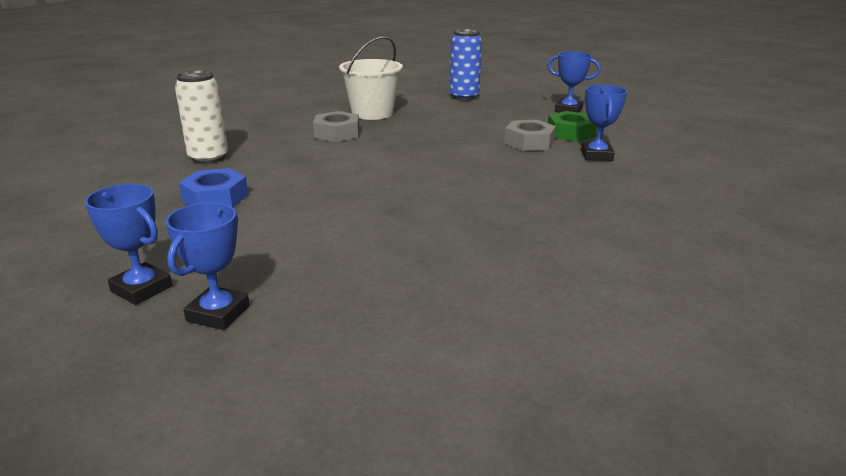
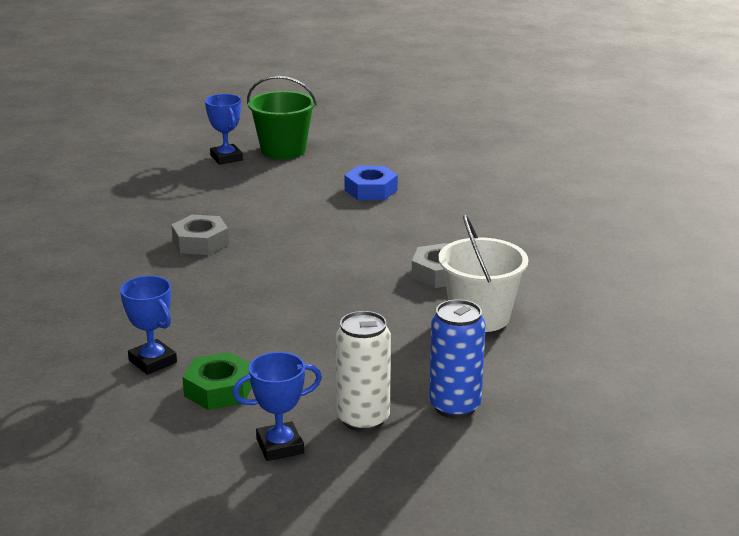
camera: 135 degrees right, 0 degrees up
(141, 289) = (283, 150): blue trophy -> green bucket
(208, 158) = (461, 208): white can -> white can (363, 419)
(529, 142) = (244, 350): grey nut -> grey nut (200, 242)

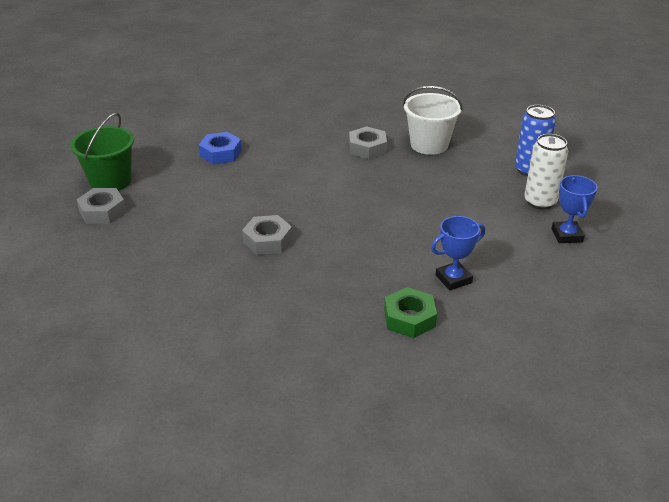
camera: 75 degrees left, 10 degrees up
(219, 389) = (497, 252): green nut -> green nut (409, 318)
(226, 158) = (102, 211): blue trophy -> grey nut

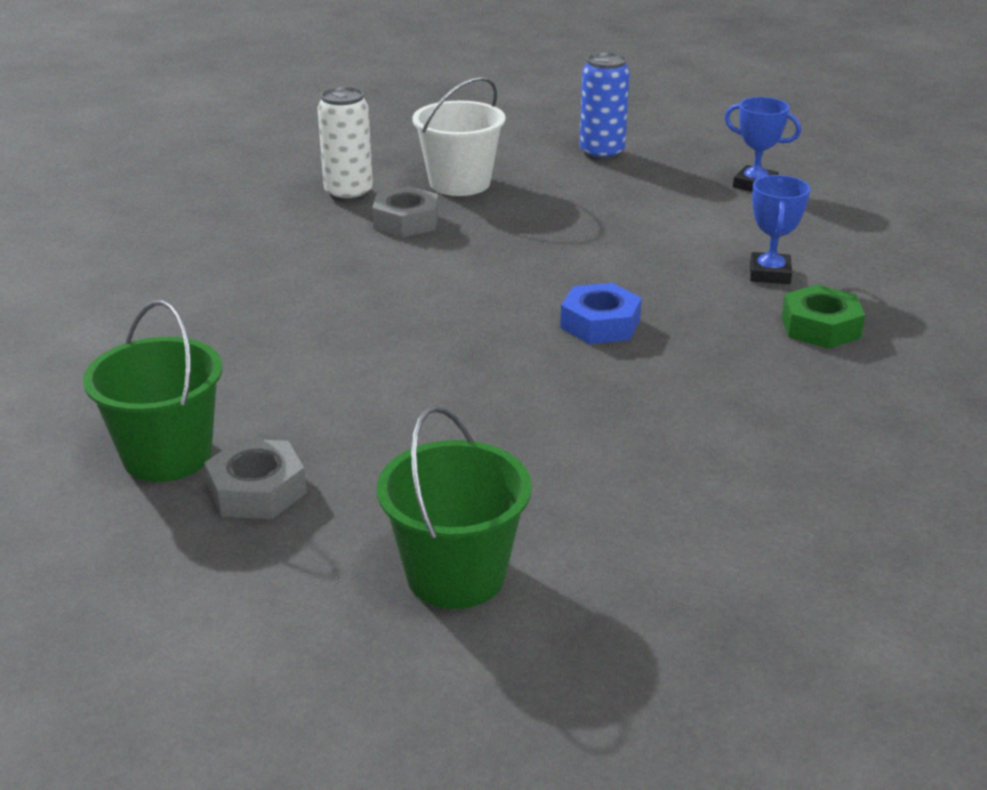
camera: 55 degrees left, 5 degrees down
(79, 284) = (456, 575): none -> green bucket
(221, 153) = (243, 329): blue nut -> blue nut (600, 324)
(267, 241) = (540, 366): grey nut -> none
(540, 202) = (673, 173): white can -> white can (348, 194)

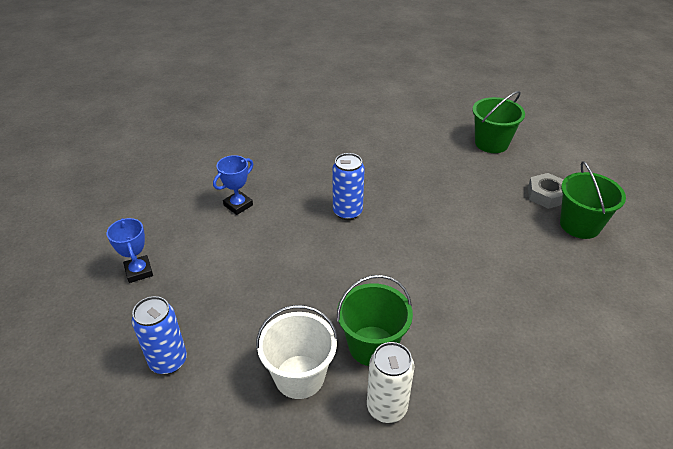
camera: 145 degrees left, 10 degrees up
(406, 221) = (372, 346): grey nut -> green bucket
(600, 324) = (347, 212): blue nut -> blue can
(820, 327) = (263, 171): green nut -> none

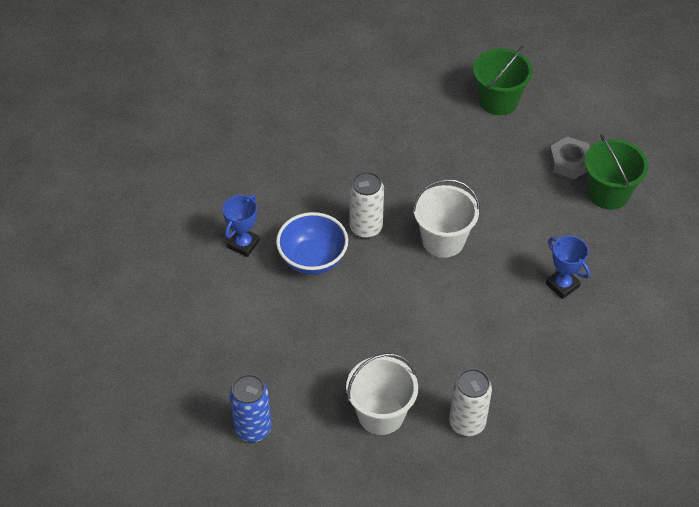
camera: 15 degrees left, 10 degrees up
(139, 271) = (175, 346): blue trophy -> blue trophy (562, 285)
(291, 227) = (313, 259): none -> blue bowl
(347, 212) = (366, 228): blue can -> white can
(372, 346) = (437, 370): green bucket -> none
(413, 234) = (443, 240): none -> white bucket

